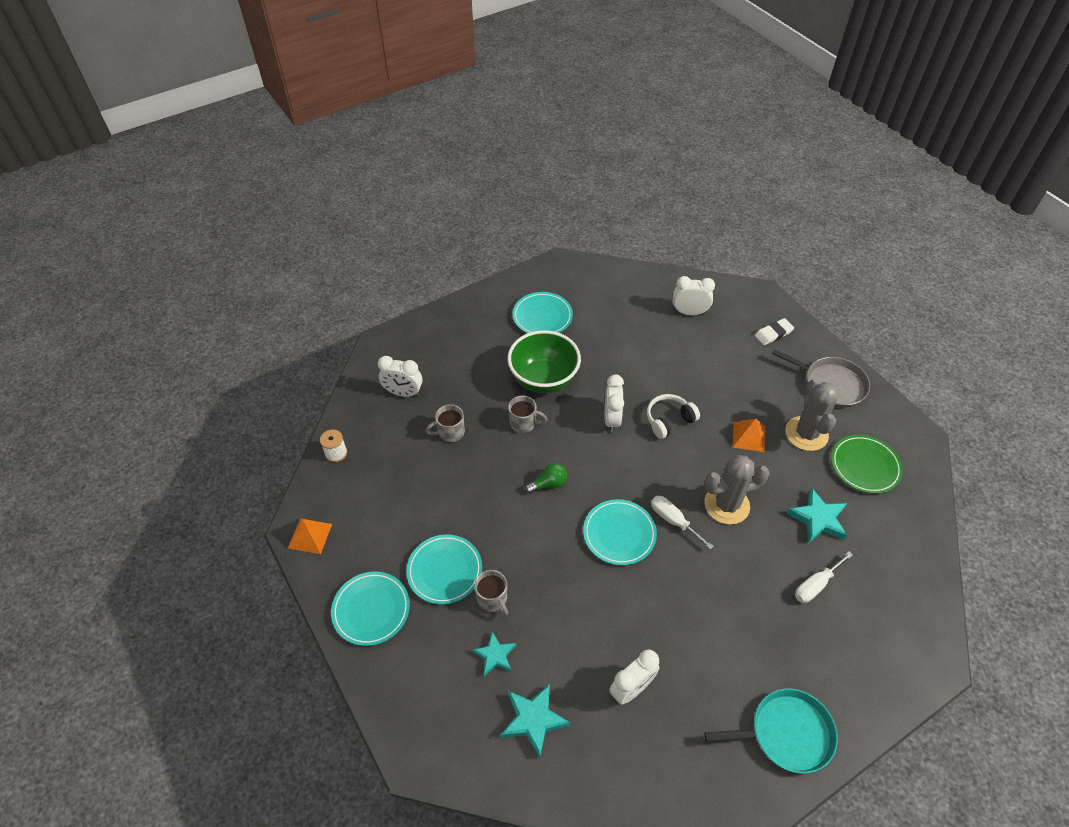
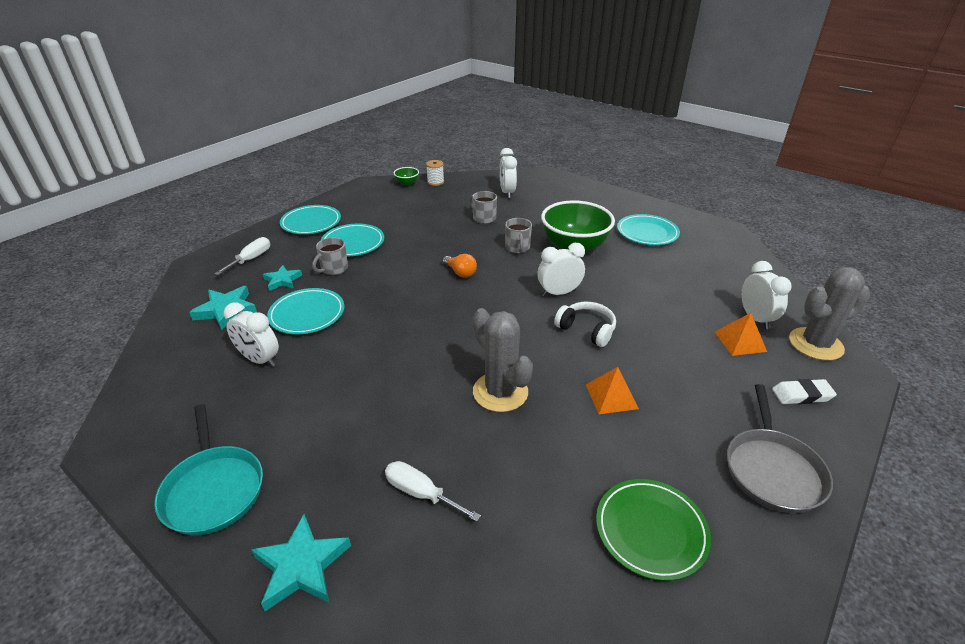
camera: 70 degrees right, 15 degrees down
(310, 536) = (363, 189): orange pyramid -> orange pyramid (740, 341)
(322, 484) = (407, 183): none -> green bowl
(548, 484) = (460, 272): green light bulb -> orange light bulb
(619, 534) = (426, 322): turquoise plate -> turquoise plate (307, 314)
(673, 521) = (458, 355): white screwdriver -> white screwdriver (251, 259)
(773, 334) = (802, 395): white eraser -> white eraser turned 45 degrees counterclockwise
(806, 433) = (659, 452): grey cactus -> grey cactus (815, 344)
(818, 519) = (525, 483): turquoise star -> turquoise star (301, 566)

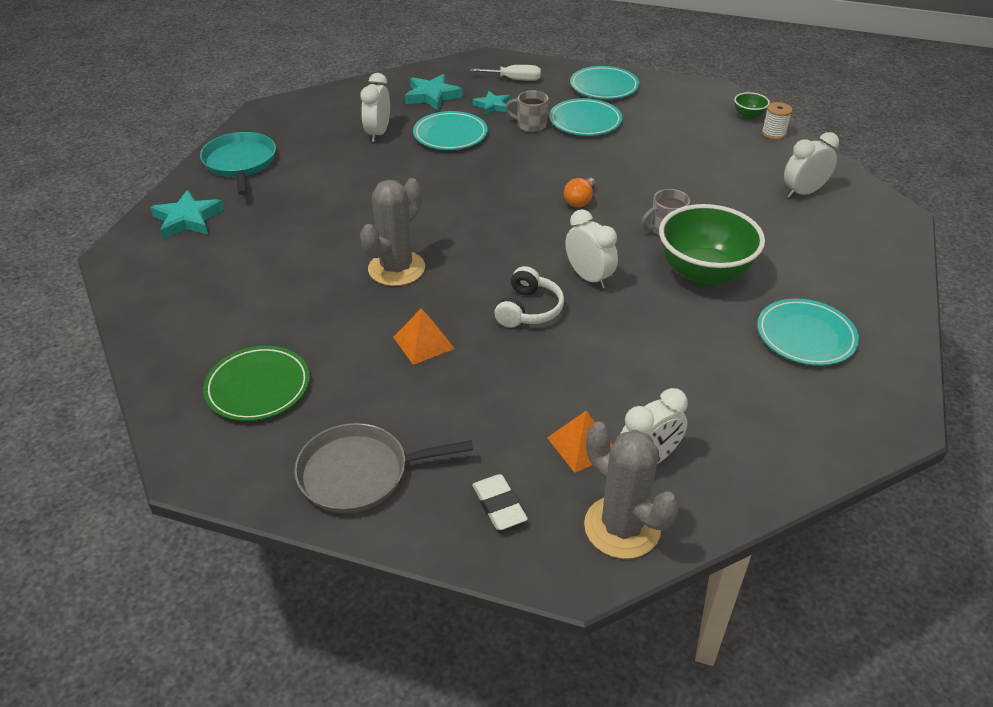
camera: 70 degrees right, 5 degrees up
(213, 489) = (240, 163): turquoise pan -> turquoise pan turned 120 degrees clockwise
(421, 493) = (262, 253): white screwdriver -> none
(483, 218) = (715, 189): grey mug -> none

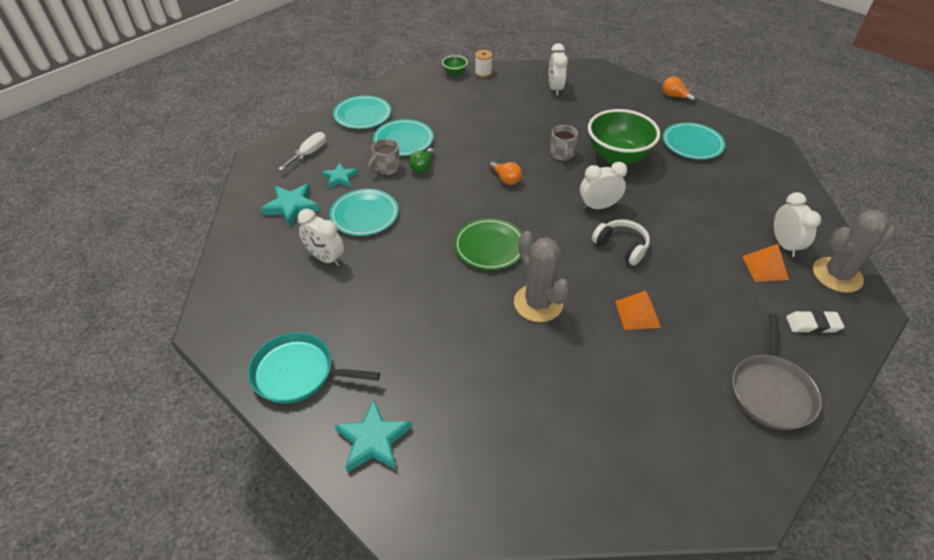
camera: 65 degrees left, 5 degrees up
(258, 387) = (657, 434): green plate -> green plate (489, 246)
(552, 144) = (423, 167): none -> green light bulb
(913, 300) = (675, 96): none -> orange light bulb

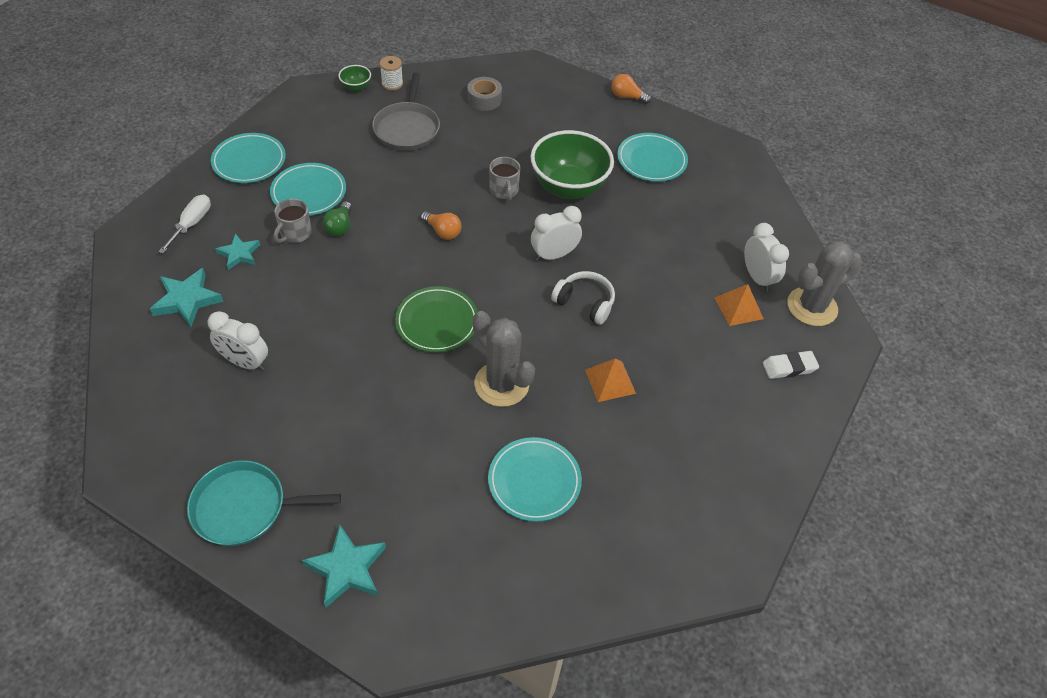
camera: 15 degrees left, 5 degrees up
(364, 215) = (281, 300): turquoise plate -> turquoise plate (534, 481)
(555, 89) = (484, 99): white clock -> grey tape
(771, 391) = (751, 447): grey pan -> grey pan (407, 128)

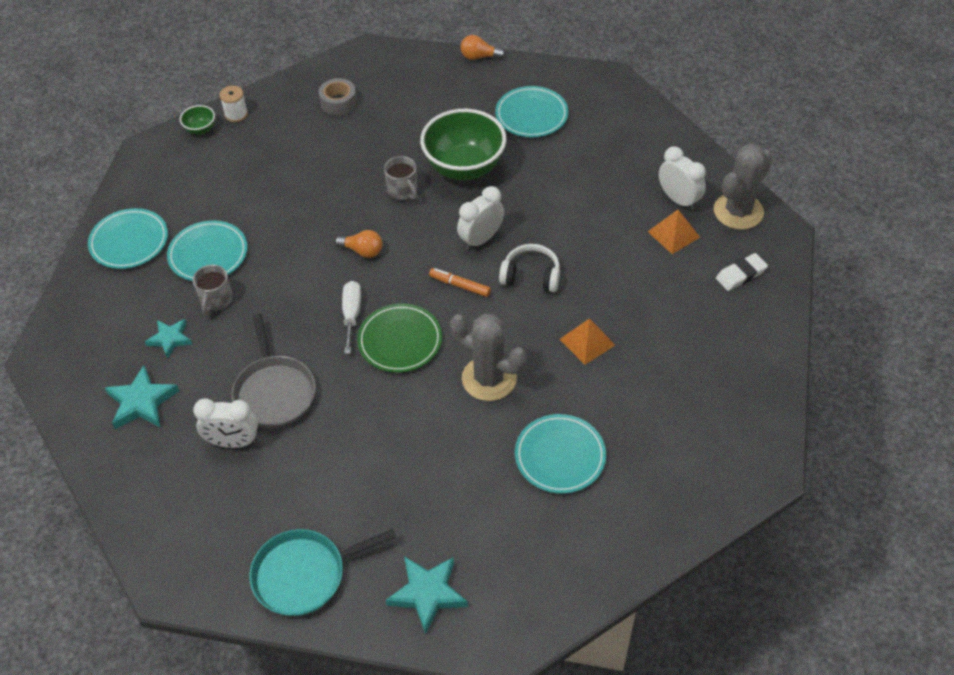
camera: 15 degrees left, 0 degrees up
(192, 224) = (104, 325): white screwdriver -> white screwdriver (351, 315)
(340, 226) = (257, 279): green light bulb -> none
(407, 128) = (275, 156): grey pan -> grey pan (274, 392)
(515, 290) = (460, 285): none -> orange marker

